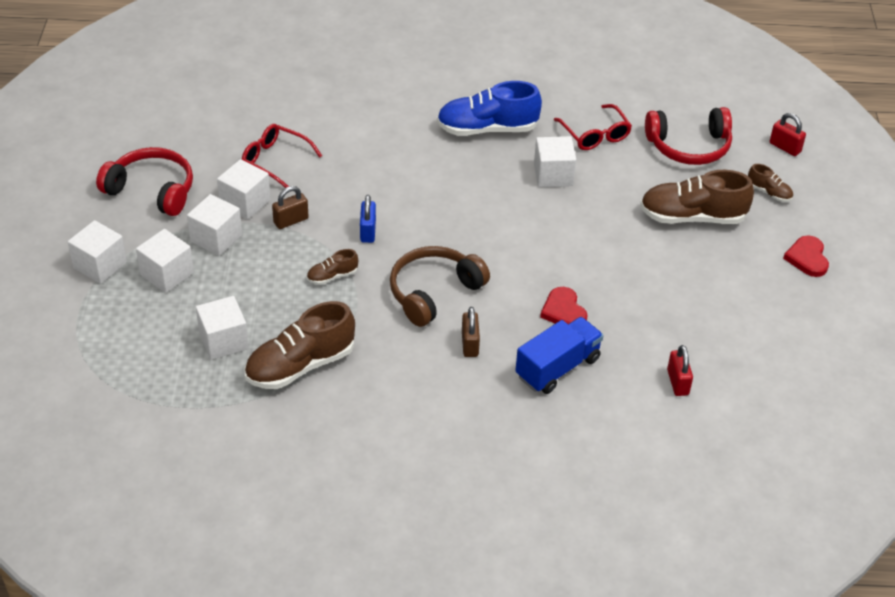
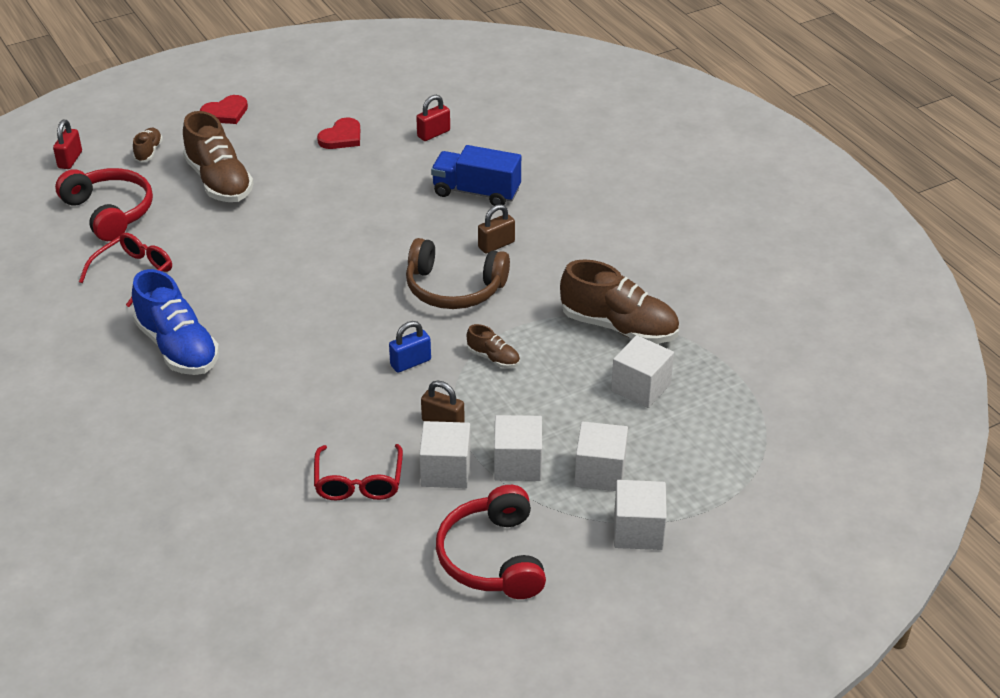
camera: 120 degrees left, 5 degrees down
(553, 175) = (221, 278): white cube -> none
(563, 311) = (407, 210): red heart -> red heart (341, 137)

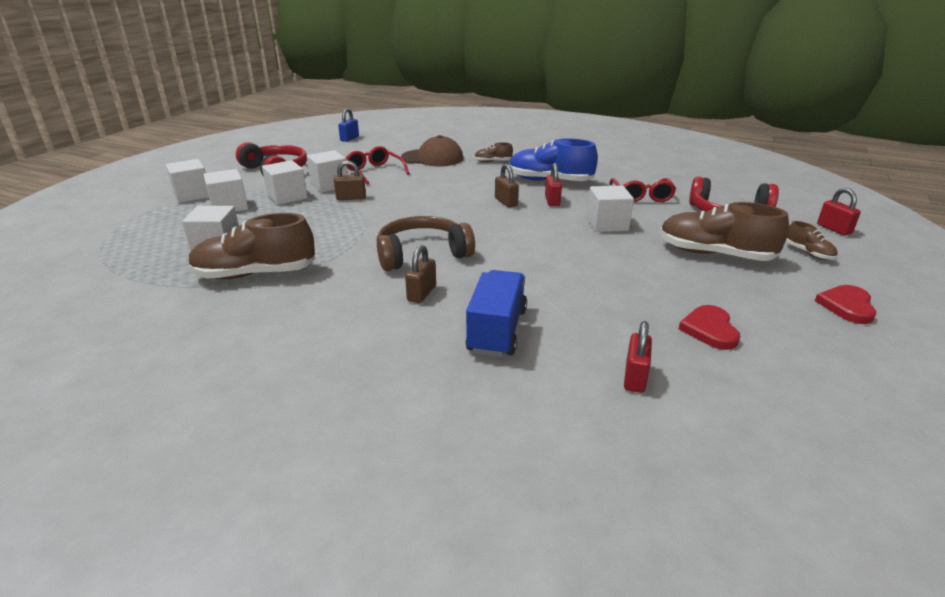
camera: 145 degrees right, 10 degrees down
(234, 309) = (552, 201): none -> red padlock
(240, 251) = (607, 224): none -> white cube
(241, 485) = (432, 158): none -> brown cap
(283, 330) = (506, 202): none -> brown padlock
(410, 363) = (403, 212): blue padlock -> blue padlock (349, 139)
(476, 192) = (497, 331): blue truck -> blue truck turned 60 degrees counterclockwise
(493, 358) = (347, 229): brown shoe -> brown shoe (493, 161)

